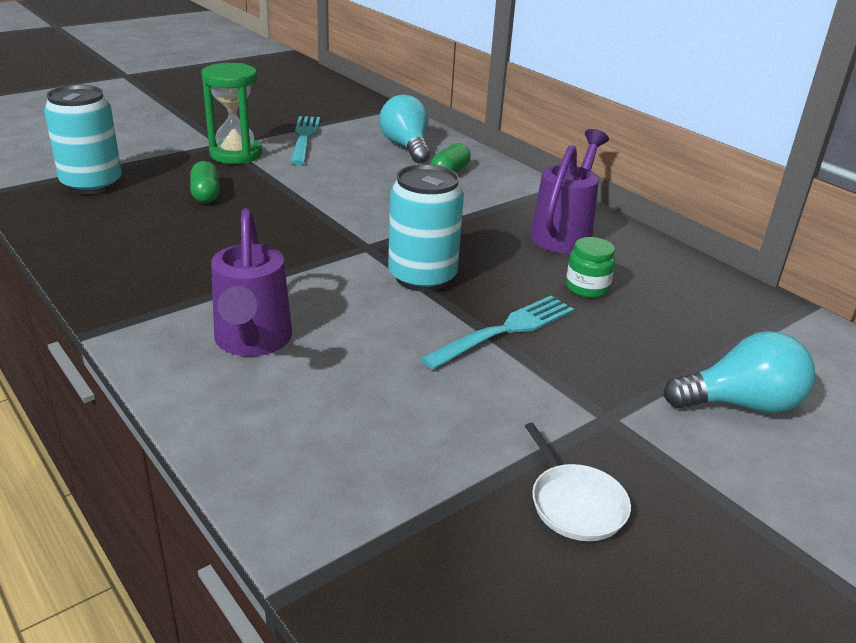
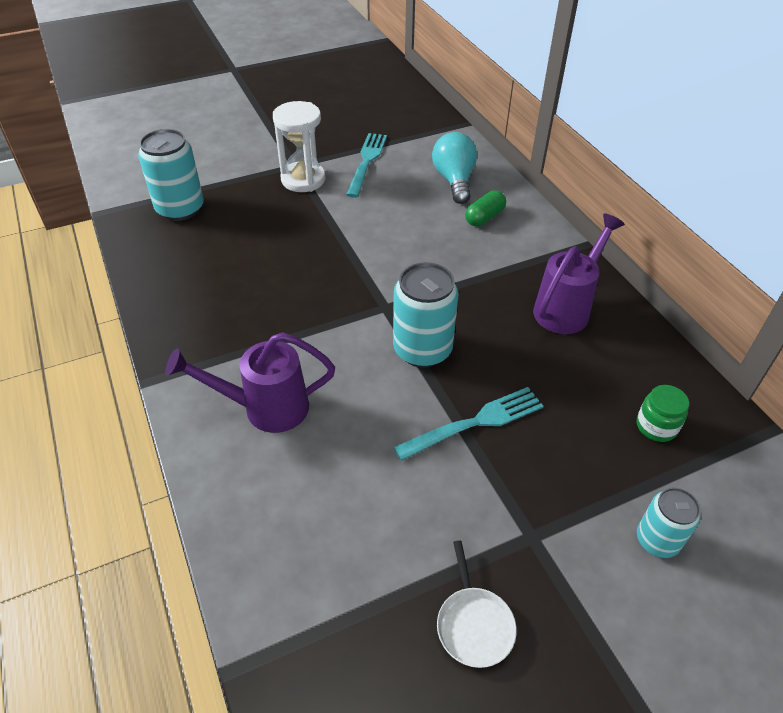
camera: 15 degrees right, 15 degrees up
(206, 194) = (267, 229): green capsule -> none
(236, 154) = (303, 180): green hourglass -> white hourglass
(252, 342) = (265, 408): purple watering can -> purple watering can turned 75 degrees clockwise
(587, 287) = (565, 379): green jar -> green jar (656, 426)
(741, 404) = (657, 540): turquoise light bulb -> turquoise can

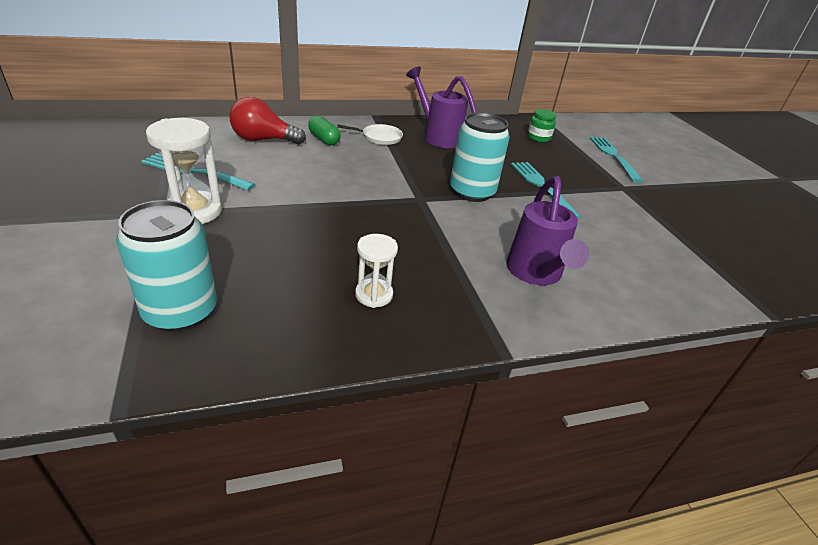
camera: 85 degrees left, 10 degrees down
(211, 295) = (374, 295): none -> white hourglass
(454, 180) = (263, 140): turquoise light bulb -> red light bulb
(474, 625) = (687, 216): white pan -> white pan (379, 137)
(657, 540) = (613, 156): turquoise can -> turquoise fork

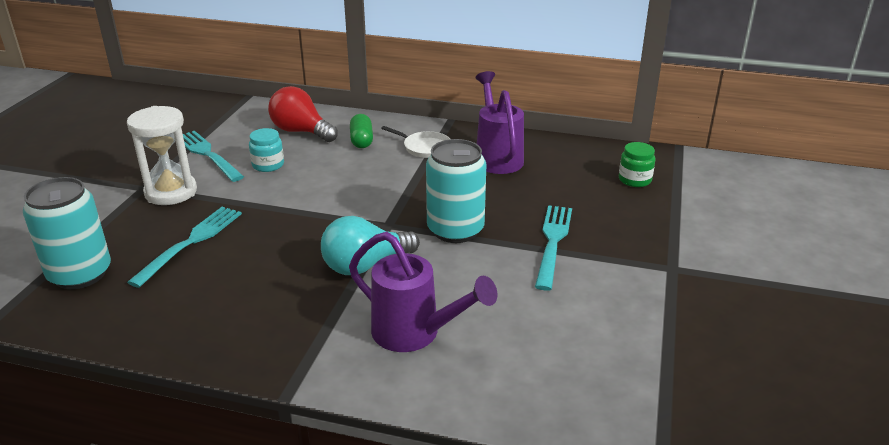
camera: 35 degrees right, 5 degrees down
(265, 171) = (268, 165): none -> turquoise jar
(374, 295) = (234, 305): white hourglass -> none
(440, 233) = (365, 265): none -> turquoise light bulb
(535, 273) = (414, 334): purple watering can -> purple watering can turned 90 degrees counterclockwise
(613, 156) = (718, 225): turquoise fork -> turquoise fork (190, 243)

